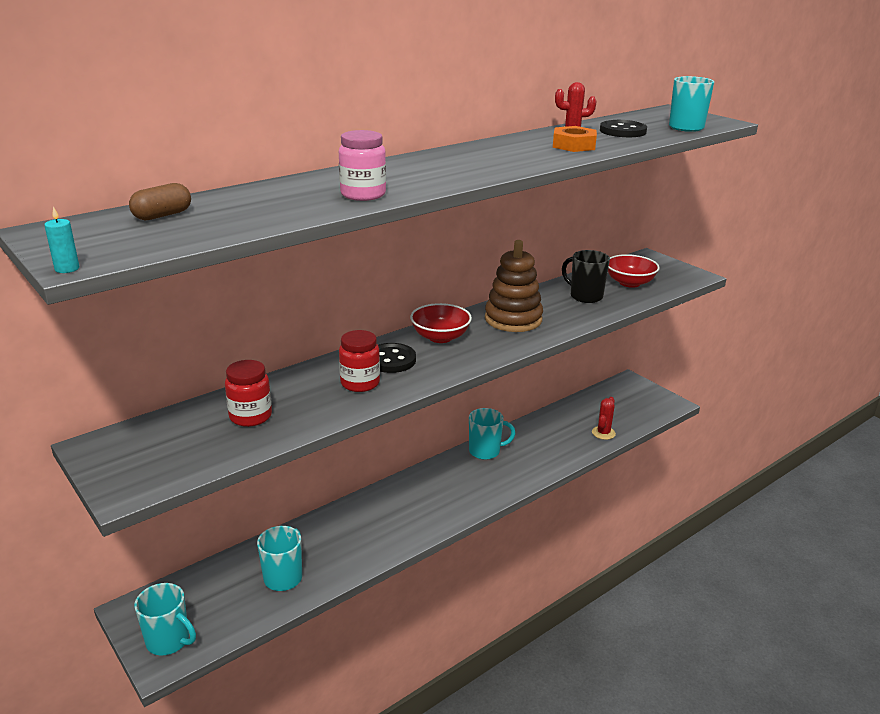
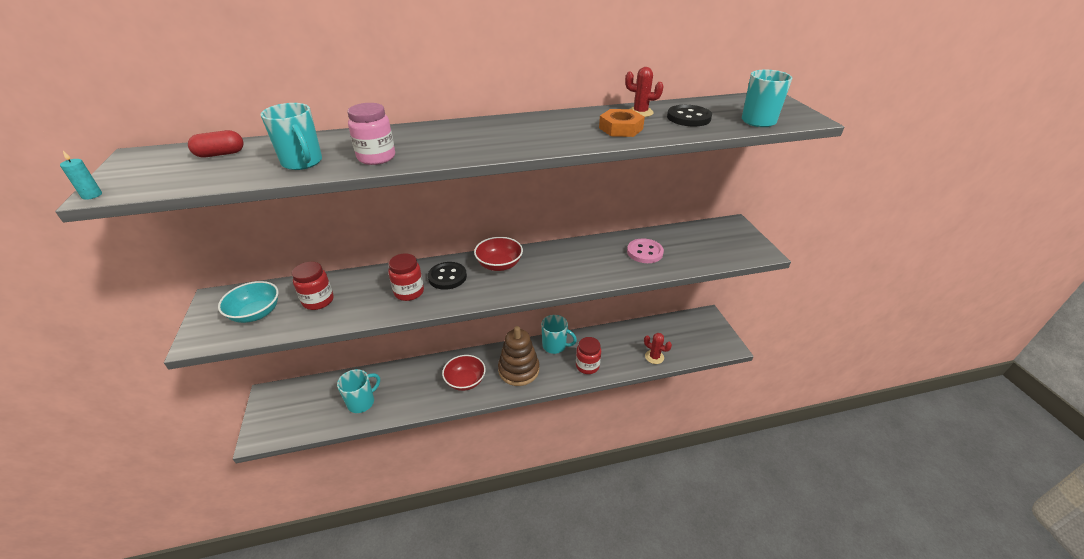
camera: 25 degrees right, 10 degrees up
(162, 215) = (220, 154): brown capsule -> red capsule
(169, 641) = (271, 424): turquoise mug -> turquoise mug (302, 162)
(177, 447) = (256, 313): none -> turquoise bowl
(513, 319) = (567, 261): brown stacking toy -> brown stacking toy (518, 370)
(538, 461) = (587, 366): none -> red jar
(585, 296) = (644, 252): black mug -> pink button
(603, 433) = (654, 357): red cactus -> red cactus turned 75 degrees clockwise
(629, 283) = (694, 247): red bowl -> red bowl (465, 381)

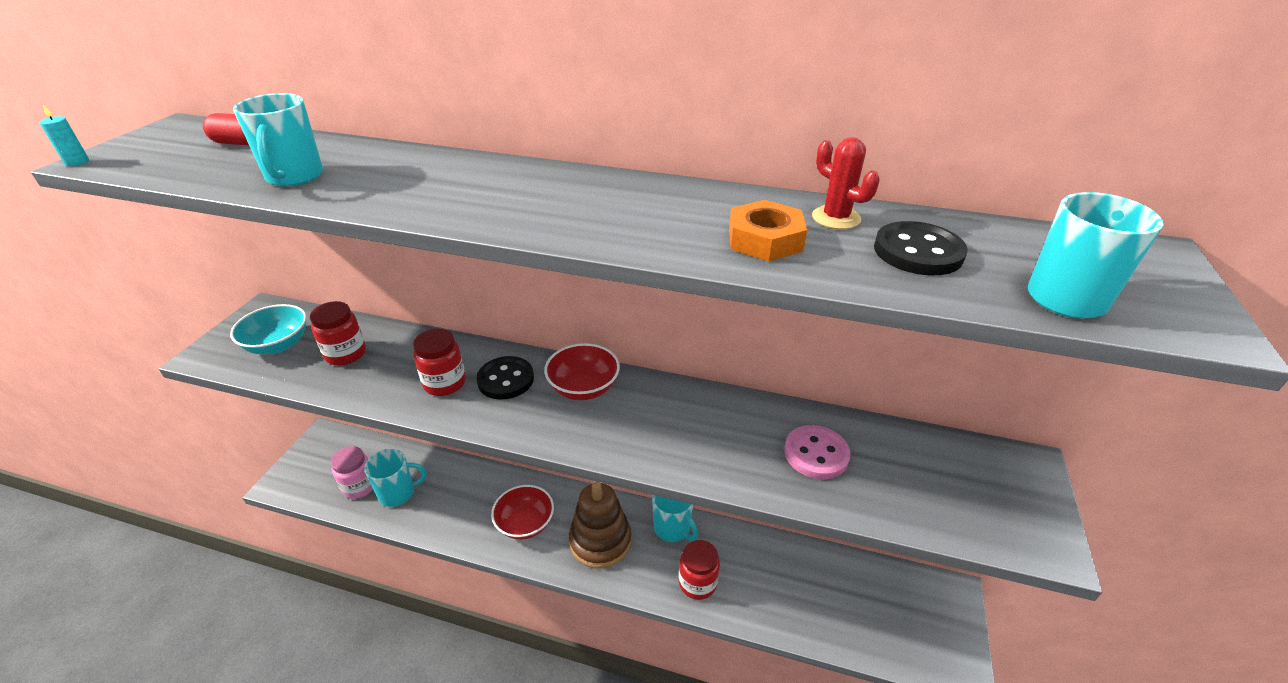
camera: 30 degrees right, 0 degrees up
(376, 157) = (375, 193): pink jar -> pink jar (359, 486)
(654, 357) = (811, 621): red cactus -> none

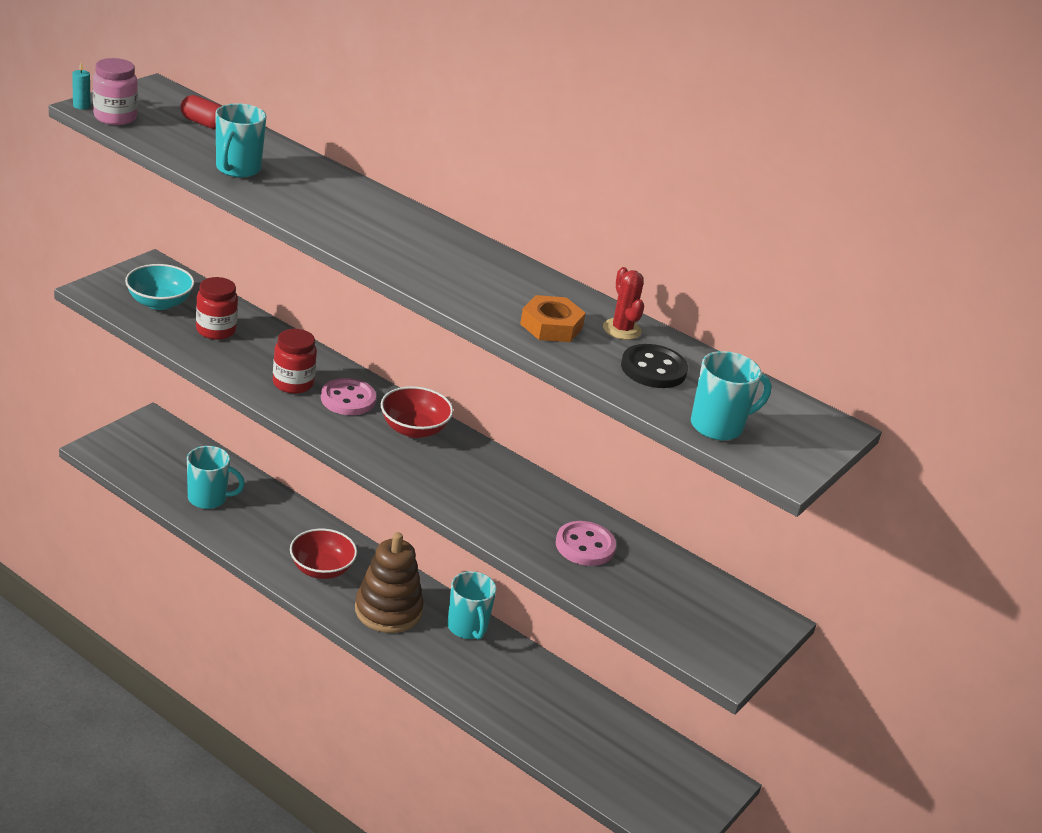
camera: 15 degrees right, 5 degrees down
(359, 486) = (173, 479): pink jar -> pink jar (115, 117)
(506, 379) = (348, 399): black button -> pink button
(697, 583) = (464, 677): red jar -> none

